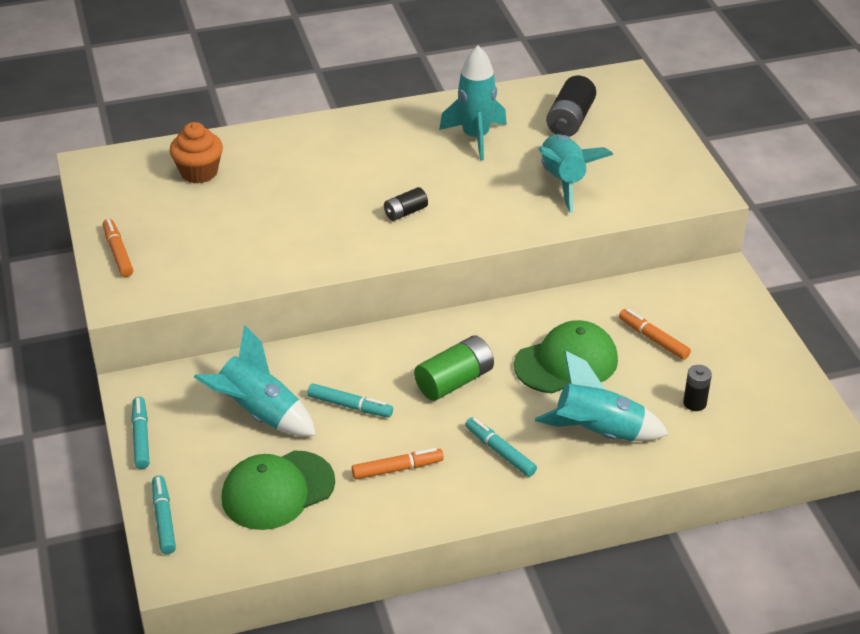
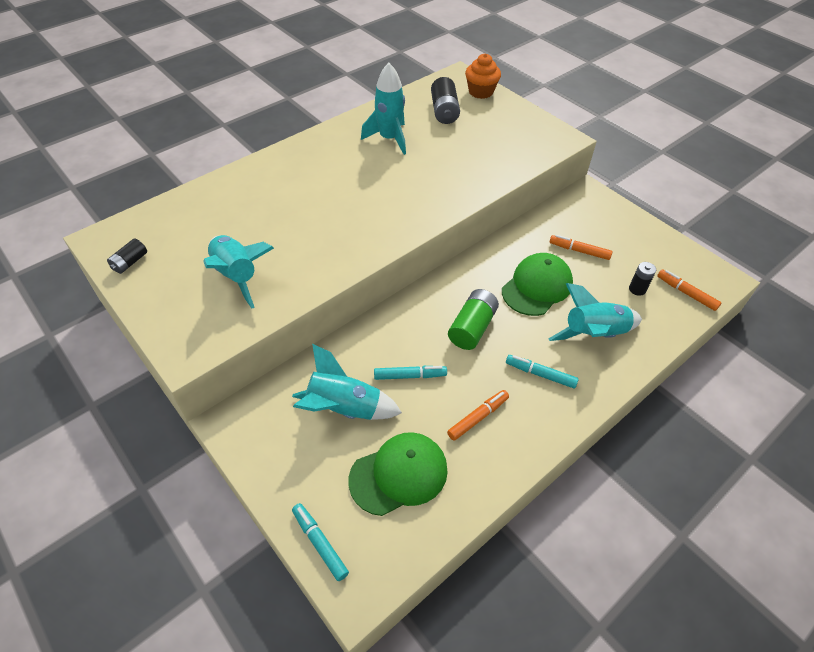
camera: 25 degrees left, 10 degrees up
(118, 252) = (163, 310): orange marker -> orange marker (686, 293)
(141, 437) = (257, 468): turquoise marker -> none
(199, 172) = (196, 220): orange cupcake -> orange cupcake (481, 92)
(278, 490) = (399, 474): green cap -> green cap turned 150 degrees counterclockwise
(405, 212) = (376, 208): black battery -> black battery (130, 262)
(563, 181) = (470, 154): turquoise rocket -> turquoise rocket (237, 276)

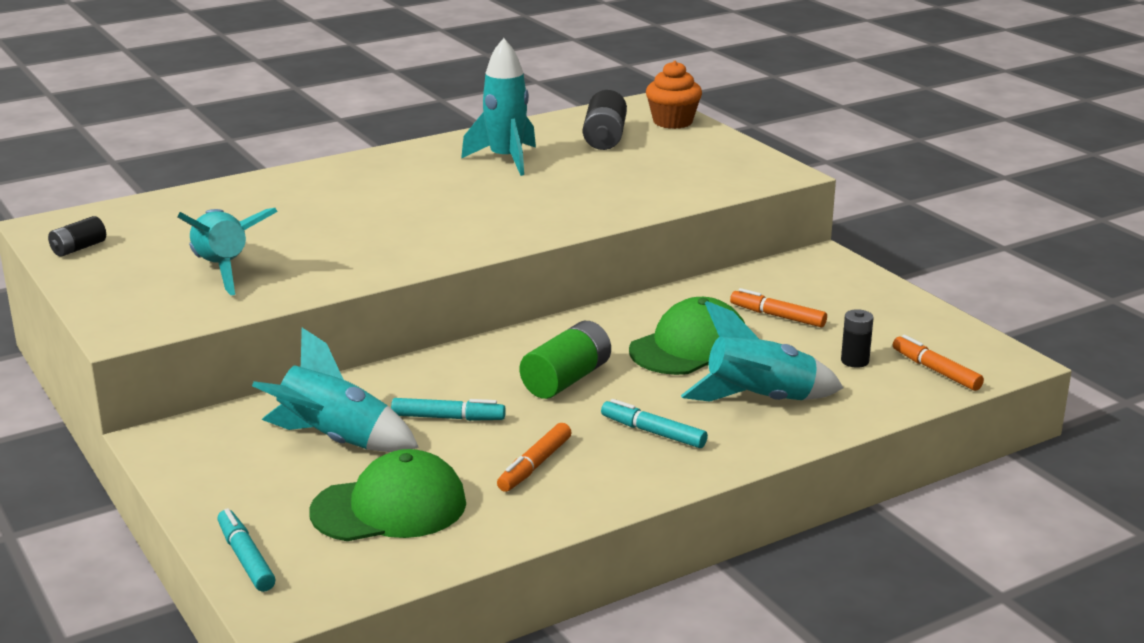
camera: 10 degrees right, 25 degrees down
(478, 417) = (534, 465): orange marker -> orange marker turned 150 degrees clockwise

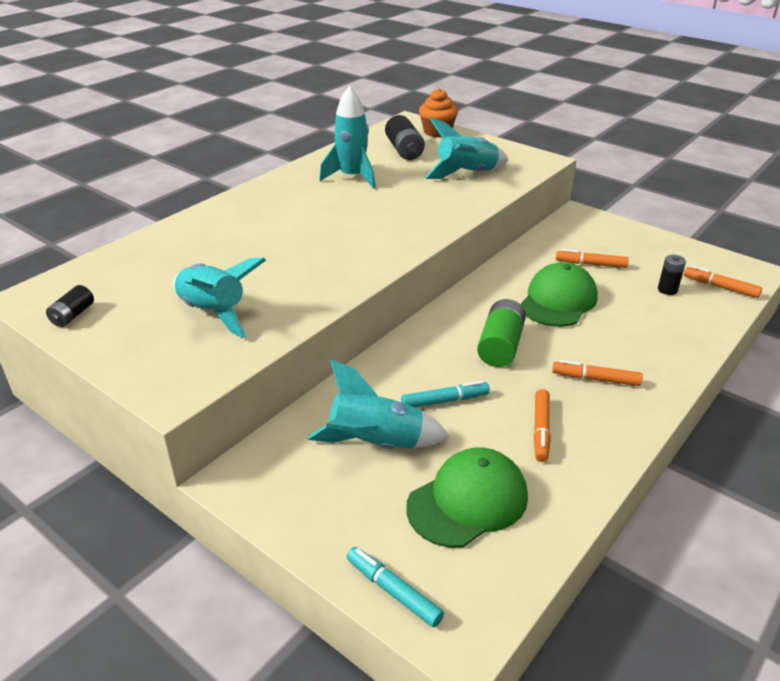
camera: 20 degrees left, 10 degrees up
(653, 432) = (595, 379): turquoise marker -> orange marker
(760, 400) = (639, 334): turquoise rocket -> turquoise rocket (467, 174)

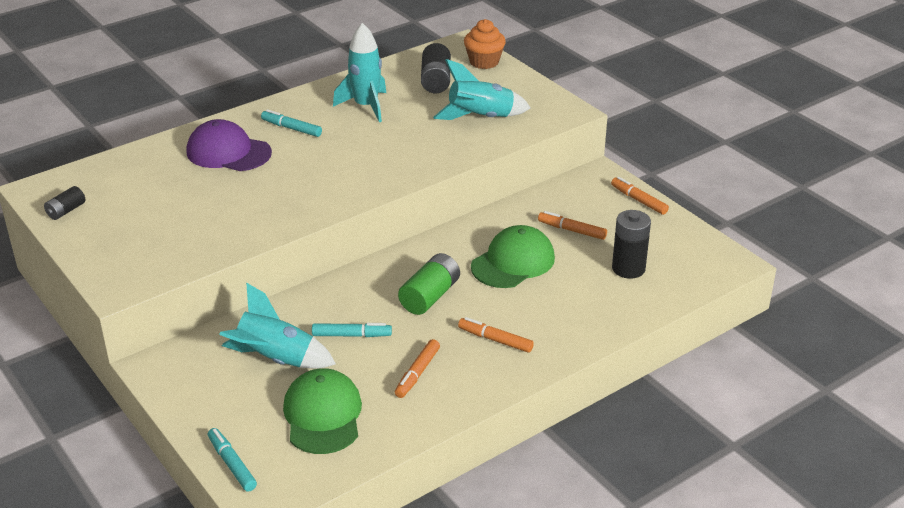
camera: 15 degrees right, 0 degrees up
(214, 312) = (177, 226): turquoise rocket -> none
(235, 233) = (228, 152): none -> purple cap
(289, 204) = (291, 128): none -> turquoise marker
(467, 501) = (323, 415): green cap -> green cap turned 75 degrees counterclockwise
(667, 290) = (628, 268): black battery -> black battery, size x1.70
(720, 287) = (684, 274): orange marker -> orange marker (638, 200)

